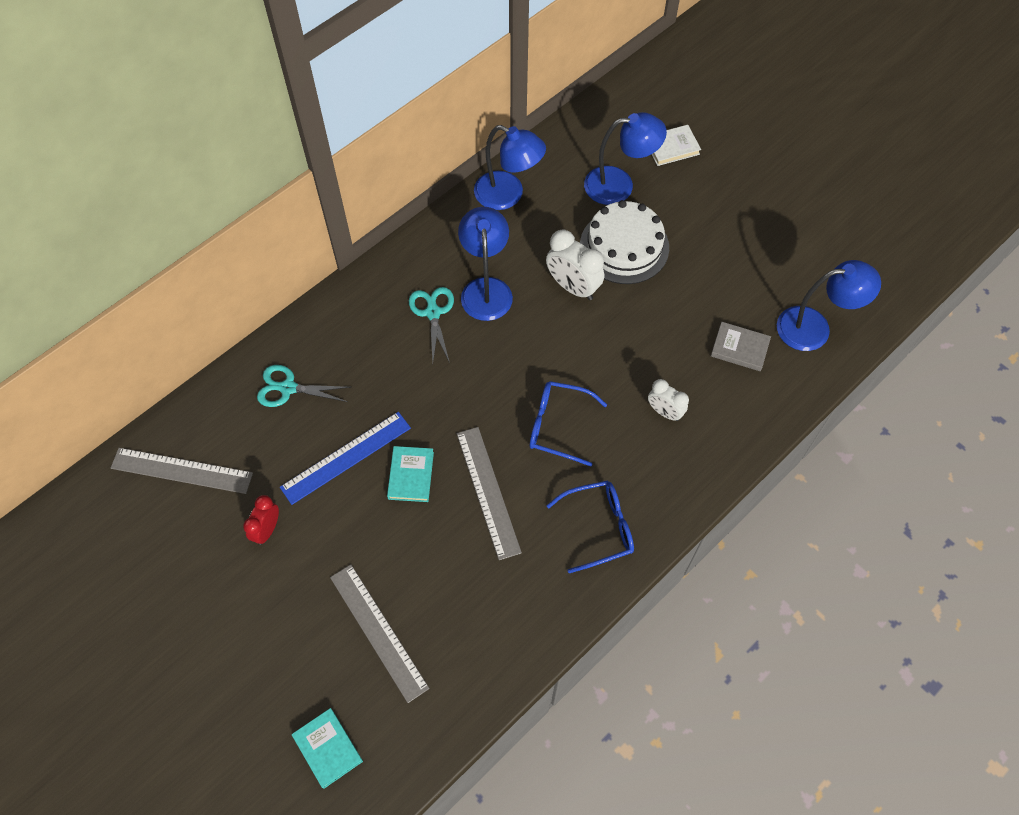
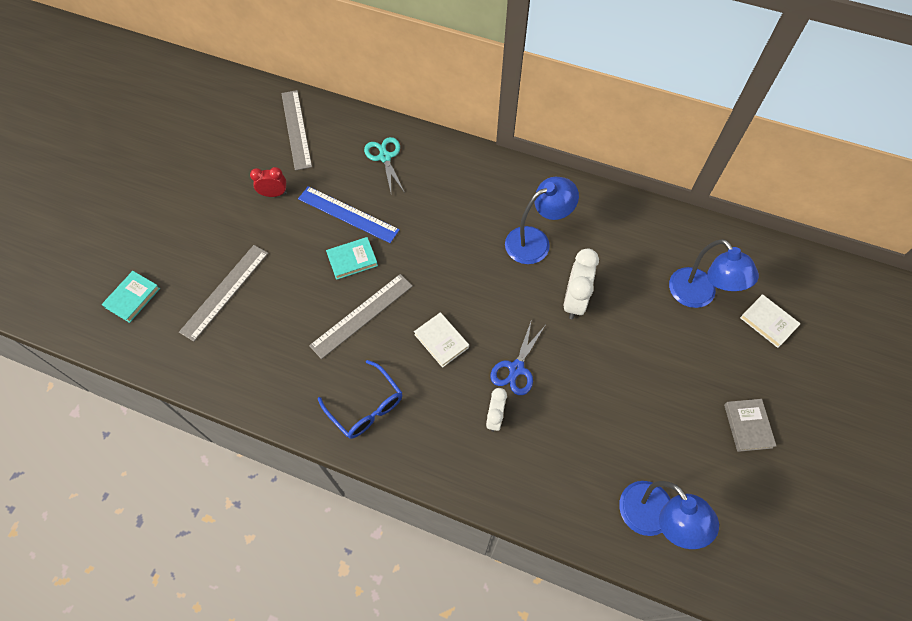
camera: 65 degrees right, 0 degrees up
(433, 313) = (494, 215): turquoise scissors -> none
(508, 195) = (632, 220): blue lamp -> none
(558, 425) = (441, 341): blue glasses -> white book
(621, 370) = (516, 368): none -> blue scissors
(624, 246) = (638, 324): white cake -> none
(739, 348) = (592, 458): grey book -> grey book (748, 426)

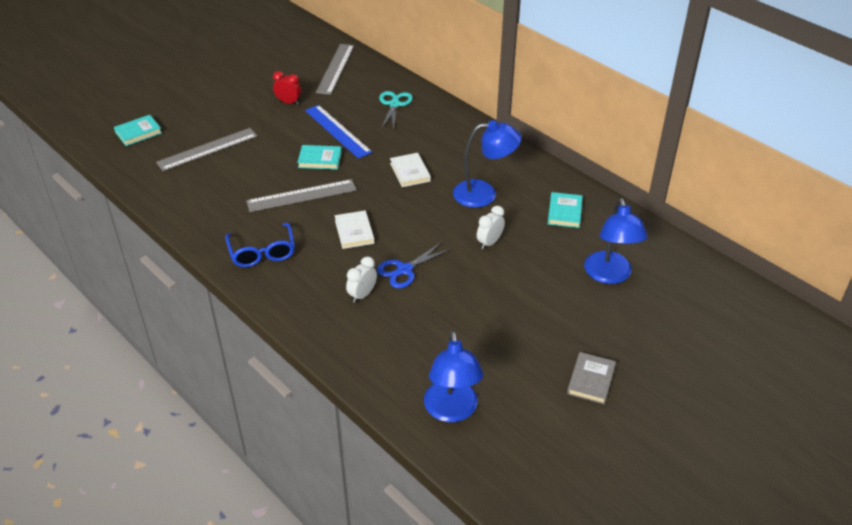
camera: 25 degrees right, 20 degrees down
(574, 301) = (489, 242): white clock -> white clock, size x0.63
(620, 235) = (564, 212): none -> turquoise book
(768, 322) = (666, 315): white book -> white book (410, 172)

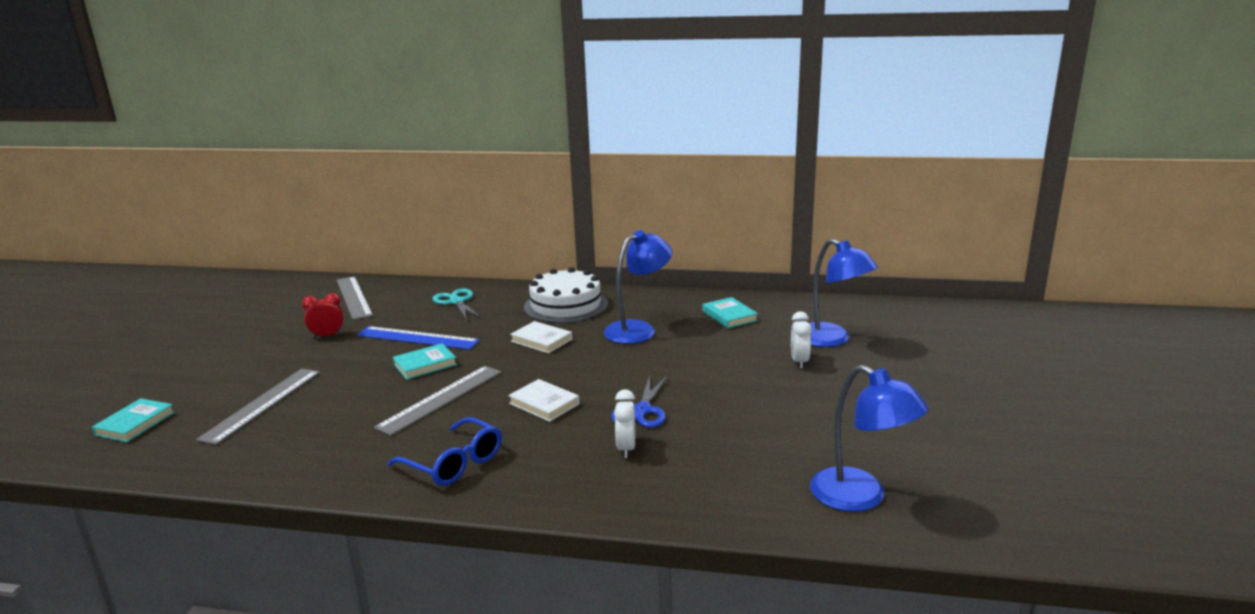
camera: 35 degrees left, 20 degrees down
(462, 143) = (566, 305): none -> white cake
(489, 242) = (695, 359): white clock -> white clock (799, 362)
(591, 380) = (936, 413): grey book -> none

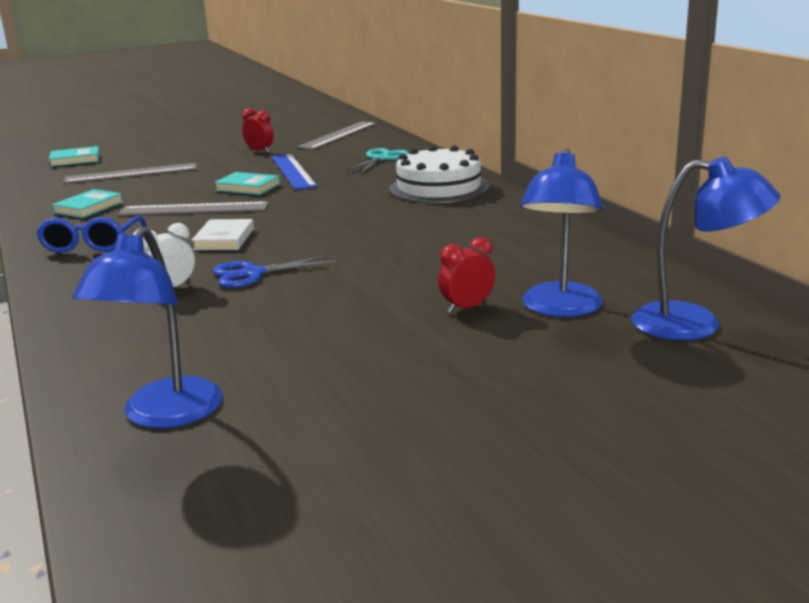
camera: 55 degrees right, 0 degrees up
(541, 340) = (348, 203): white book -> none
(638, 329) = (431, 224): blue lamp -> blue lamp (695, 324)
(729, 316) = (535, 248): turquoise book -> turquoise book (89, 207)
(799, 362) = (467, 308): white clock -> red clock

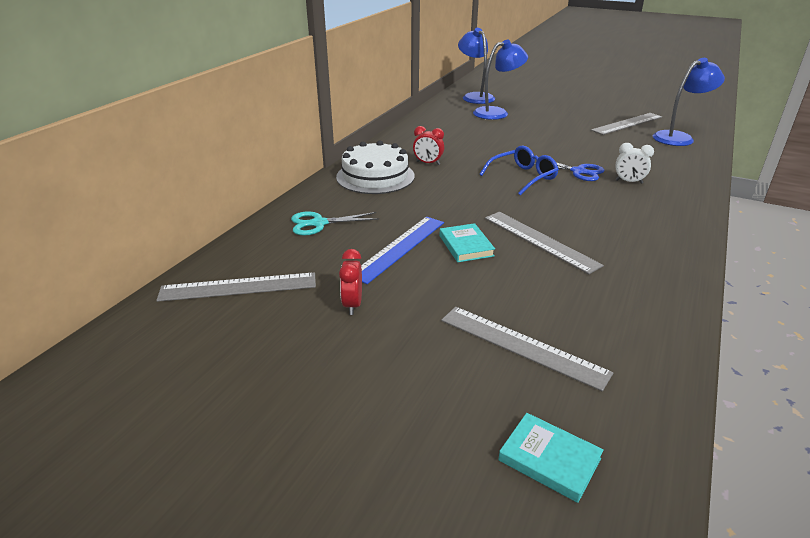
camera: 130 degrees left, 10 degrees up
(89, 207) = (619, 294): turquoise book -> none
(91, 244) = (649, 240): blue glasses -> blue glasses (523, 177)
(224, 239) = (560, 201): white book -> none
(308, 404) = (627, 123): none -> grey ruler
(467, 308) = (524, 124): red clock -> red clock (428, 163)

